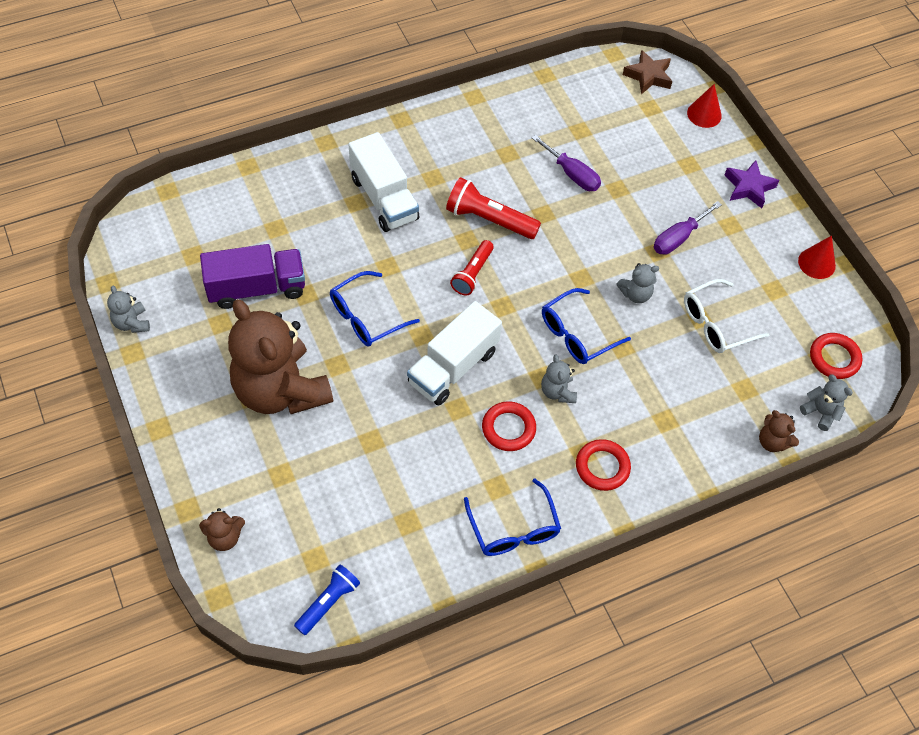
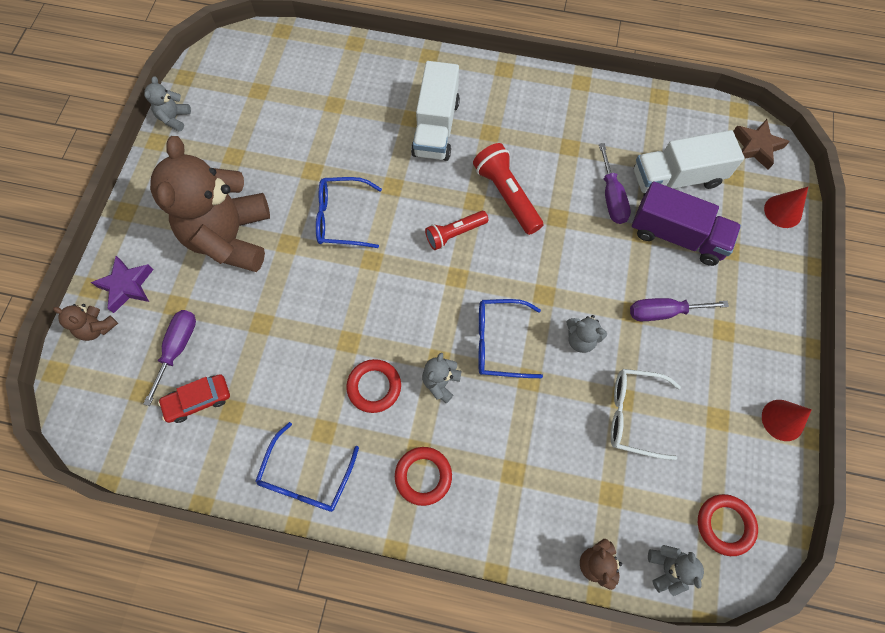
camera: 40 degrees right, 10 degrees up
(257, 288) = (281, 144): purple truck -> purple truck (677, 236)
(315, 506) = (177, 348): none -> purple screwdriver
(328, 602) = (122, 434): blue flashlight -> none
(371, 533) = (198, 400): none -> red car
(453, 367) = (373, 304): white truck -> white truck (676, 178)
(749, 187) = (772, 305): purple star -> purple star (127, 286)

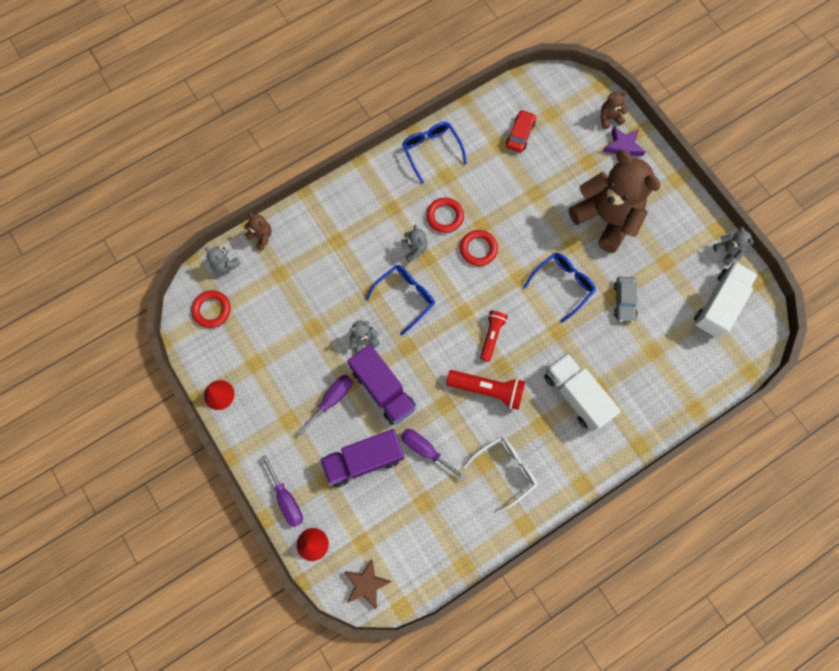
camera: 135 degrees right, 5 degrees up
(177, 348) = (559, 145): purple screwdriver -> purple screwdriver (286, 499)
(307, 158) = (624, 301): none -> grey car
(423, 476) = (378, 200): red ring -> red ring (478, 249)
(604, 278) = (383, 389): none -> purple truck
(633, 414) = (301, 324): white glasses -> white glasses (505, 470)
(676, 178) = (398, 504): white truck -> white truck (719, 305)

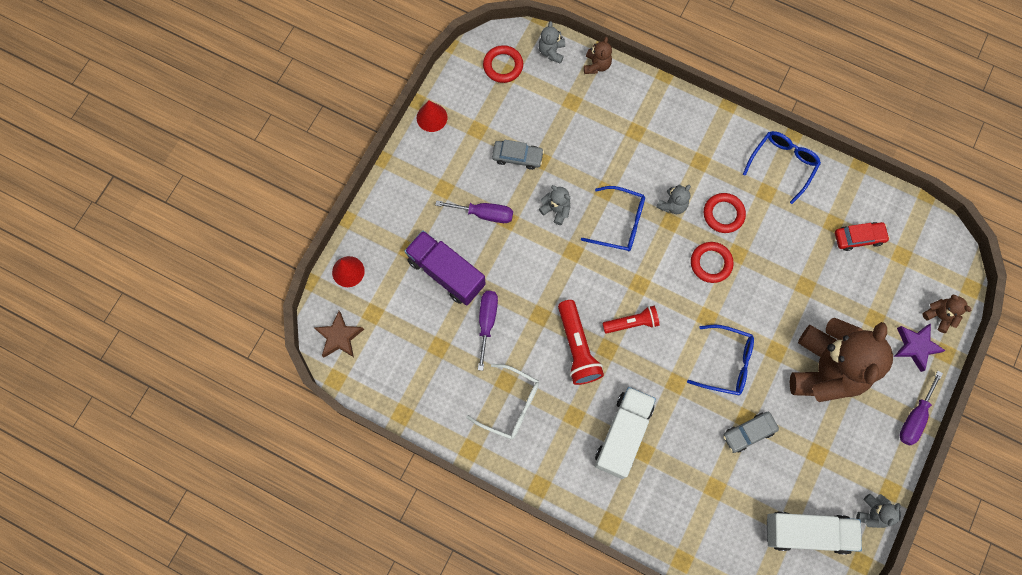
camera: 60 degrees right, 0 degrees up
(286, 499) = (374, 227): purple screwdriver -> purple screwdriver (914, 417)
(299, 344) = (517, 157): none -> grey car
(383, 389) = (520, 253): purple truck -> none

